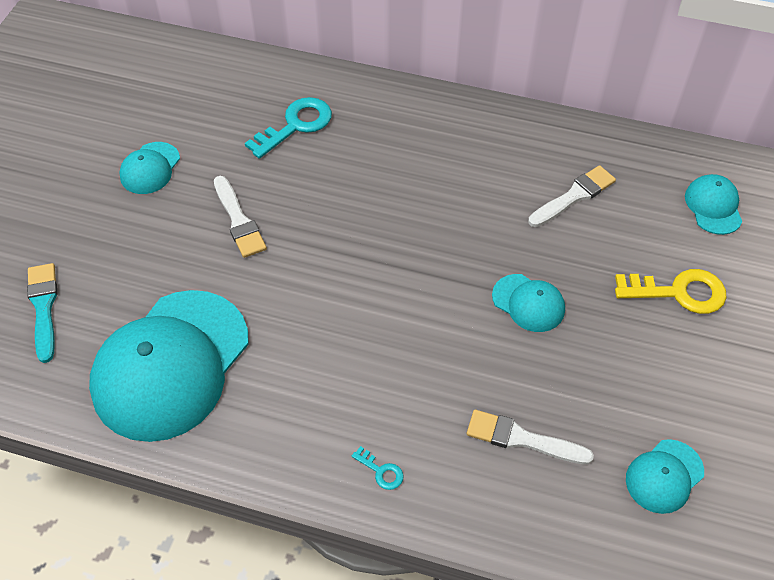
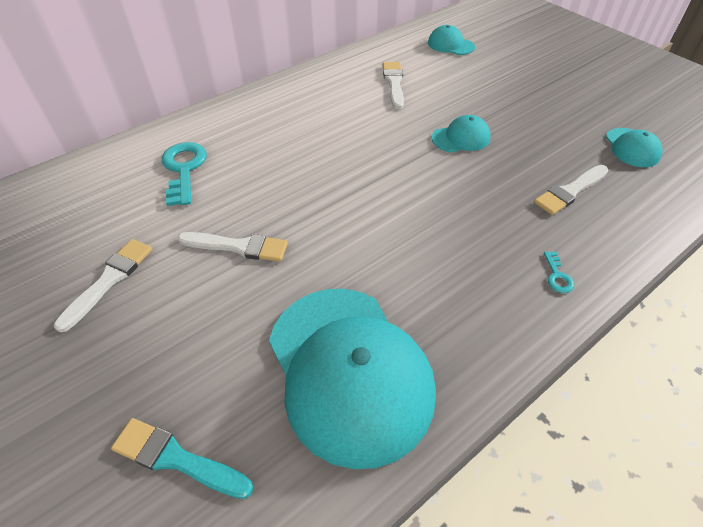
camera: 55 degrees left, 5 degrees down
(150, 168) = (109, 280): turquoise cap -> white brush
(381, 471) = (557, 276): turquoise key -> turquoise key turned 105 degrees clockwise
(679, 292) = (501, 82): yellow key -> none

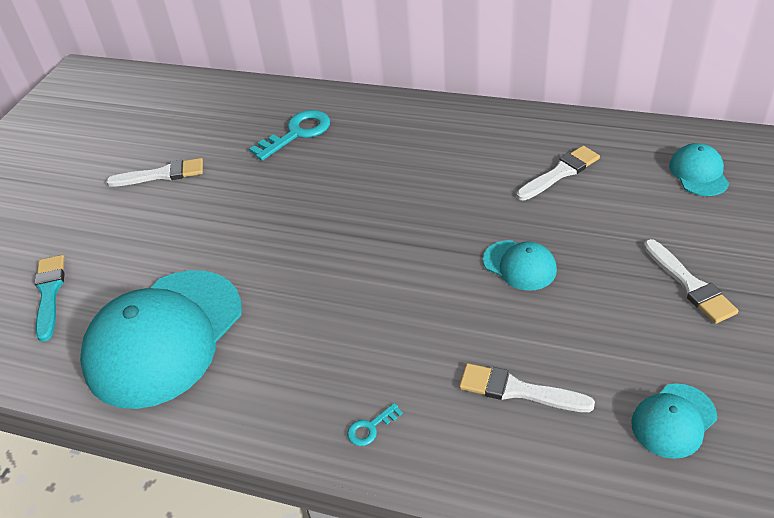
camera: 60 degrees right, 5 degrees down
(238, 246) = (240, 211): white brush -> white brush (690, 284)

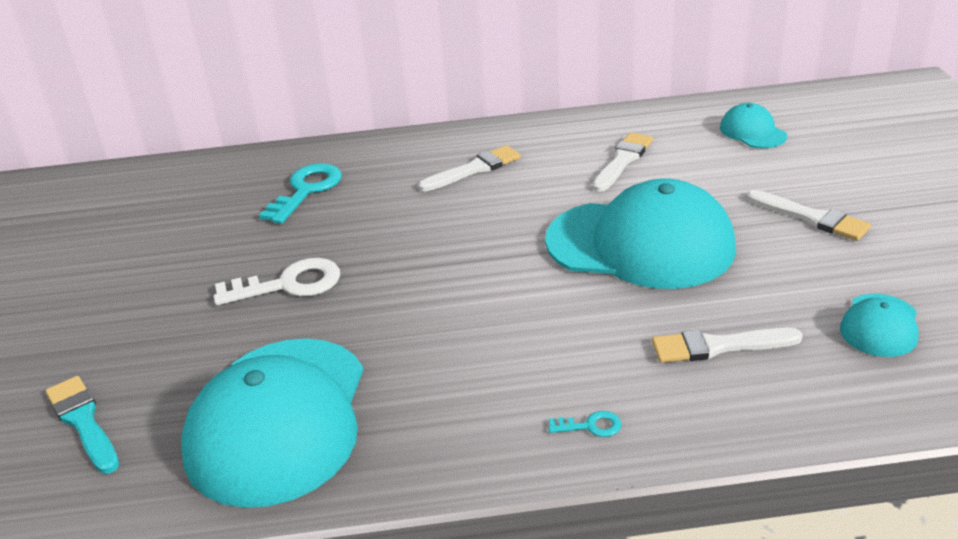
camera: 25 degrees left, 10 degrees down
(162, 174) = (158, 266): white brush -> white brush (474, 169)
(236, 219) = (289, 284): none -> white key
(370, 428) = (591, 426): turquoise key -> turquoise key turned 120 degrees counterclockwise
(519, 265) = (640, 244): turquoise cap -> turquoise cap, size x2.21

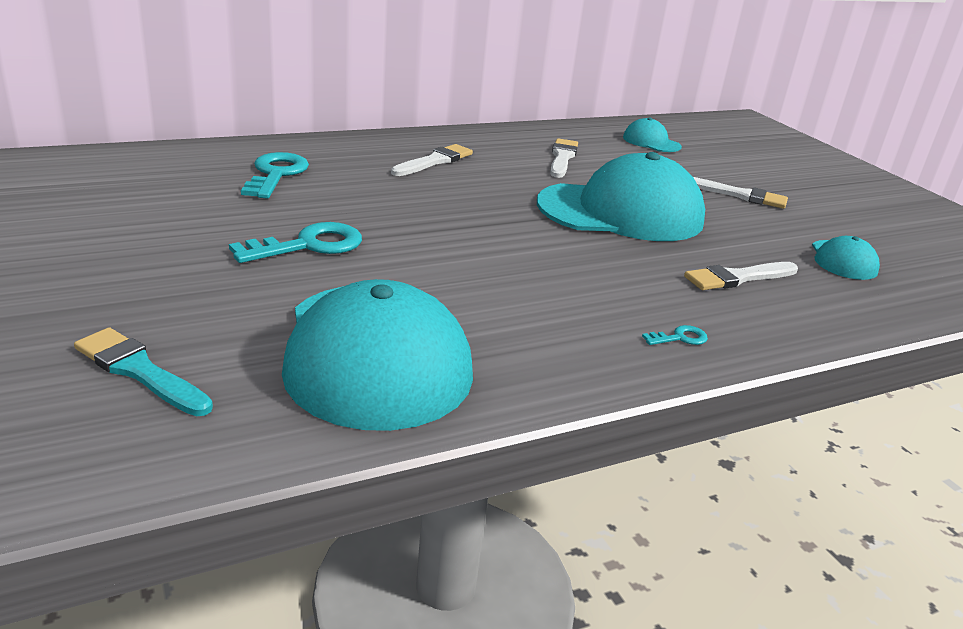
camera: 25 degrees left, 5 degrees down
(289, 284) = (309, 245): white key -> turquoise key

